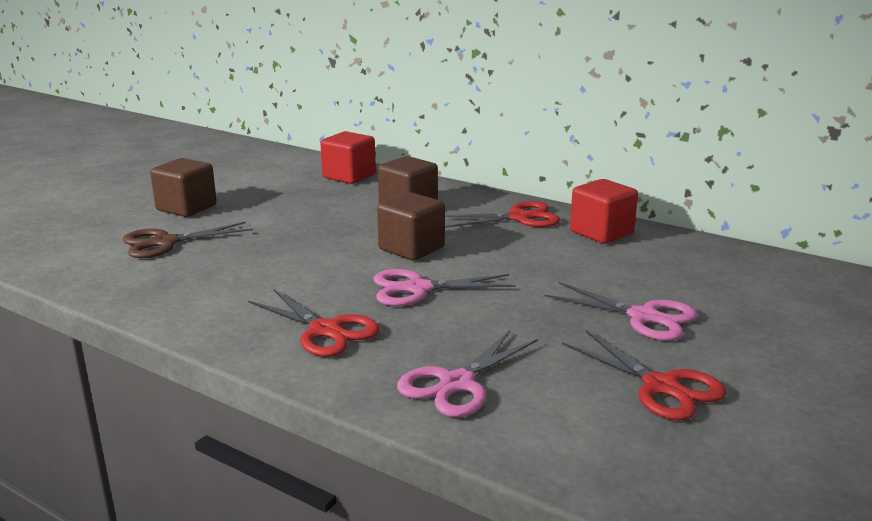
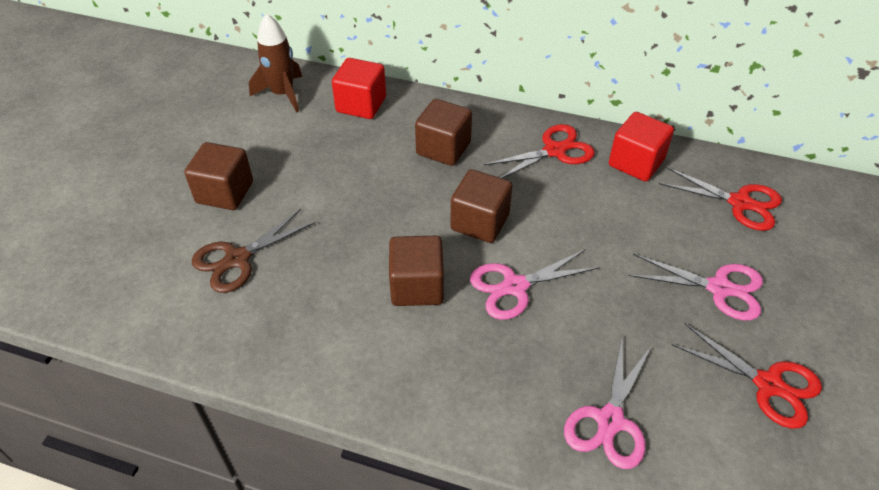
camera: 15 degrees left, 25 degrees up
(282, 165) = (282, 94): none -> brown rocket
(319, 277) = (417, 286): none -> brown cube
(325, 330) = (464, 370): red scissors -> red scissors (740, 203)

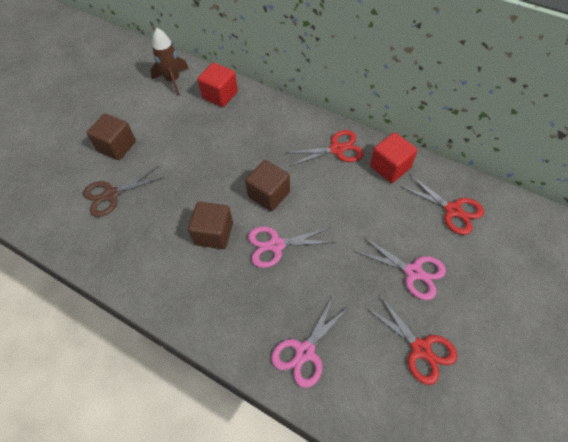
camera: 15 degrees right, 10 degrees up
(443, 148) = (263, 136): brown cube -> none

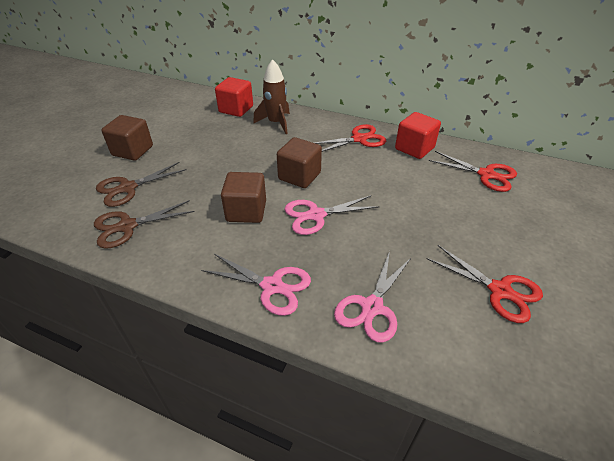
camera: 10 degrees left, 15 degrees down
(109, 241) = (127, 226): none -> brown scissors
(172, 80) = (187, 102): brown rocket -> brown rocket (276, 123)
(413, 272) = (466, 225): pink scissors -> pink scissors (272, 286)

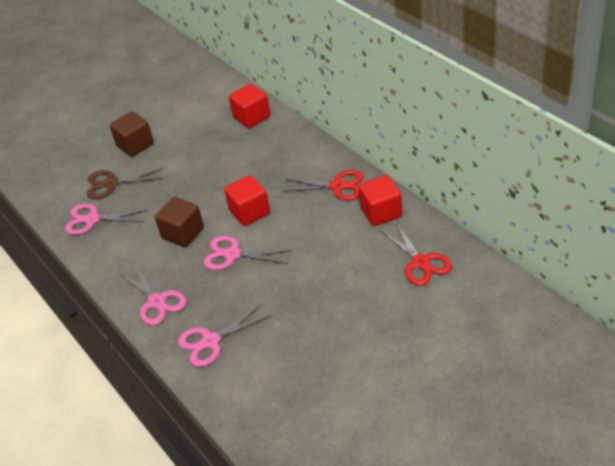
camera: 35 degrees right, 0 degrees up
(127, 226) = (92, 220): brown scissors -> pink scissors
(276, 123) = (275, 145): brown rocket -> none
(299, 176) = (249, 212): brown cube -> red cube
(500, 291) = (315, 365): red scissors -> none

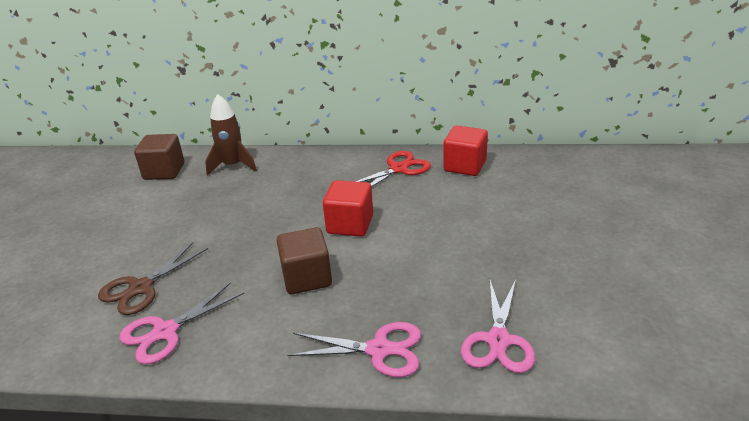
camera: 50 degrees left, 10 degrees down
(135, 145) = (122, 243): brown cube -> brown cube (164, 171)
(232, 255) = (391, 262): pink scissors -> none
(251, 117) = (233, 166): red cube -> brown rocket
(421, 262) = (552, 177): red scissors -> none

